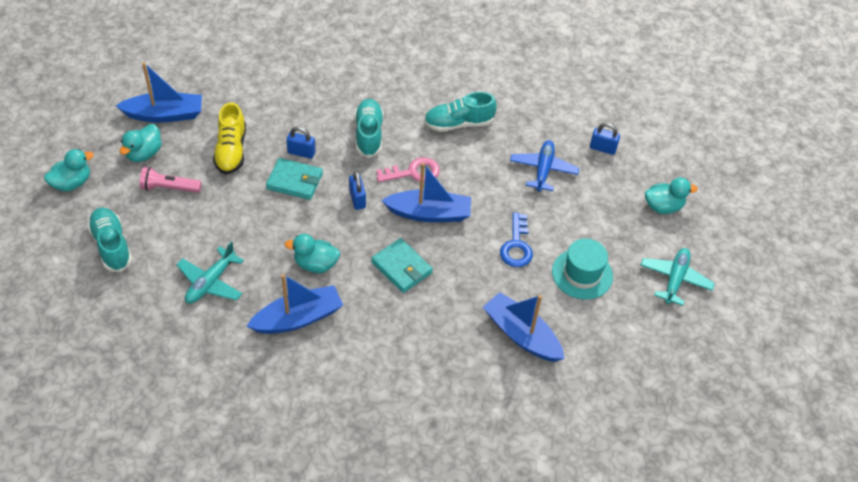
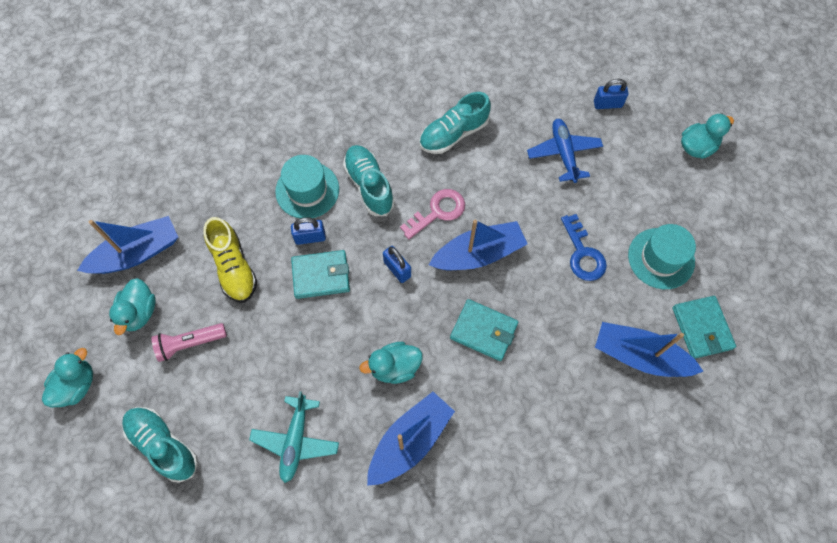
camera: 20 degrees left, 15 degrees up
(318, 120) = (307, 190): none -> turquoise hat
(587, 336) = (701, 328): none -> turquoise wallet
(675, 279) = (749, 225): turquoise plane -> none

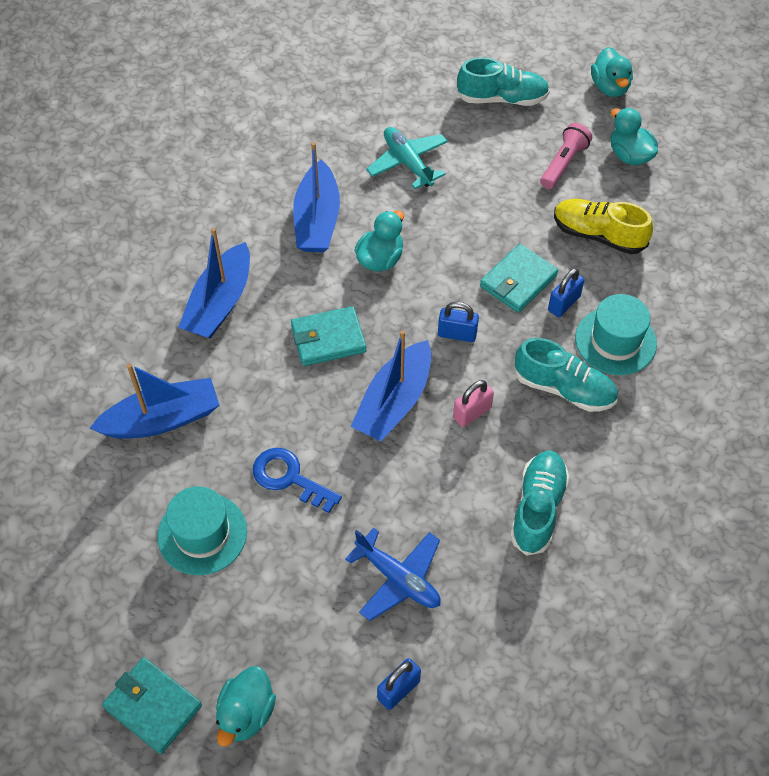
camera: 140 degrees right, 10 degrees down
(137, 253) = (689, 189): blue boat -> blue boat (220, 303)
(438, 212) = (472, 413): pink key -> pink padlock
(701, 328) = (114, 489): turquoise wallet -> turquoise wallet (153, 706)

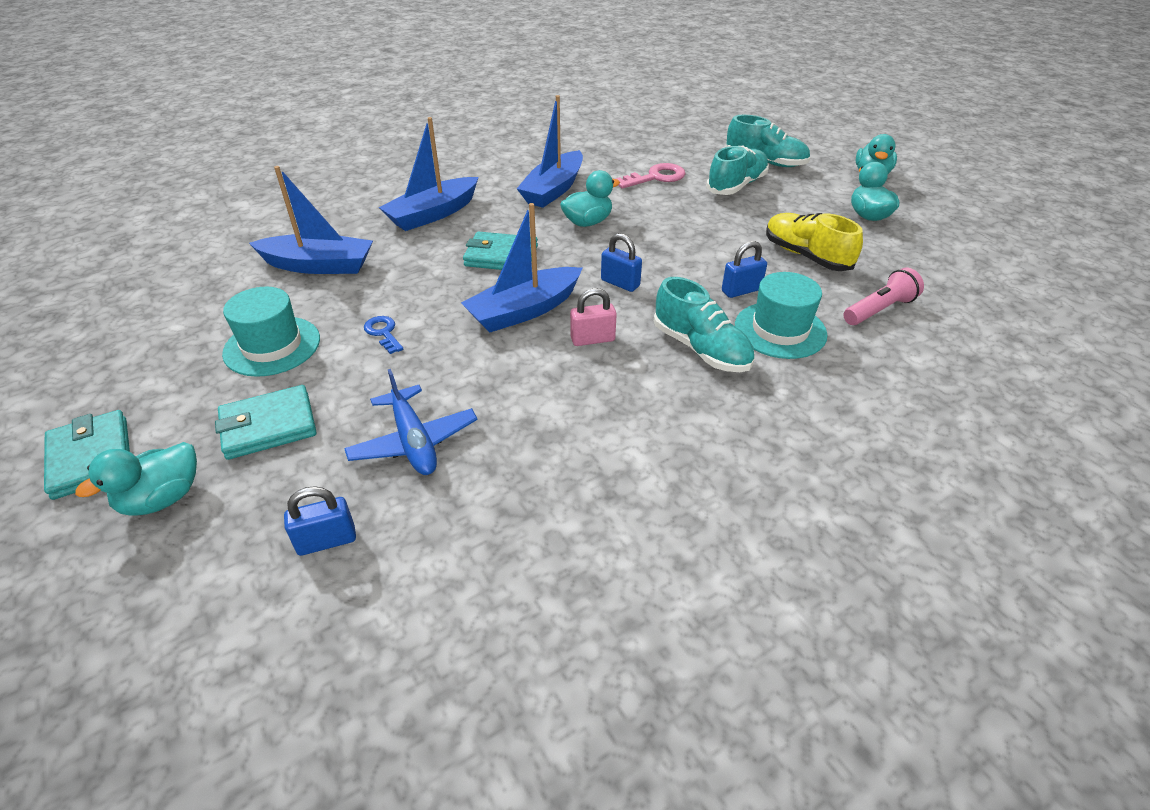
camera: 25 degrees right, 15 degrees down
(289, 478) = (383, 333): blue key -> blue key, size x0.62
(408, 163) = (656, 177): turquoise plane -> pink key
(518, 281) = (705, 265): turquoise wallet -> turquoise wallet (268, 426)
(537, 508) = (606, 434): turquoise shoe -> turquoise shoe (736, 185)
(563, 164) = (798, 207): pink flashlight -> pink flashlight (879, 310)

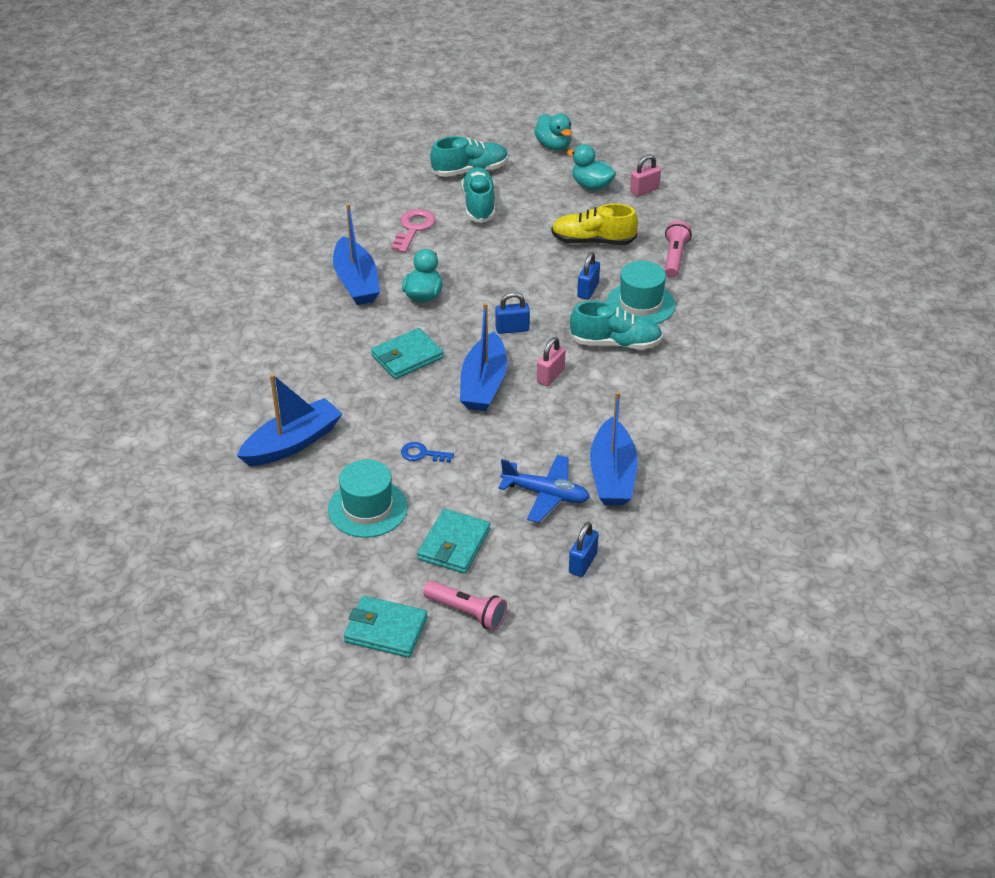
camera: 45 degrees left, 0 degrees up
(162, 498) = (467, 612): turquoise duck -> pink flashlight
(433, 214) = (301, 355): blue boat -> blue boat (612, 475)
(922, 242) = (644, 190): none -> pink padlock

